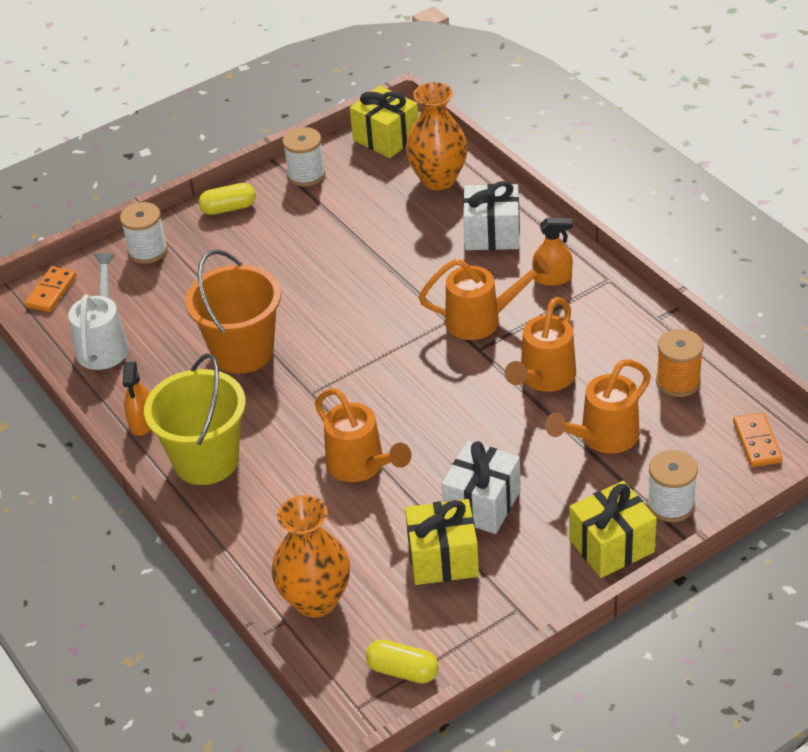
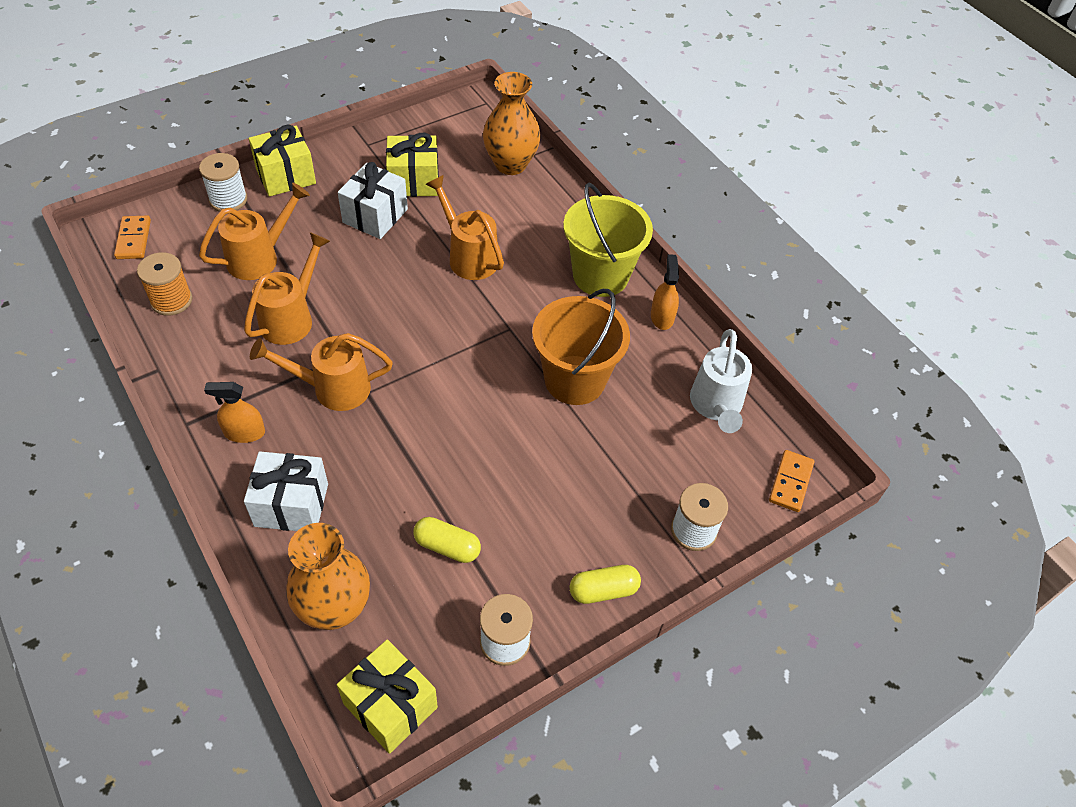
camera: 175 degrees right, 10 degrees up
(403, 671) = (453, 118): yellow capsule -> yellow capsule (447, 546)

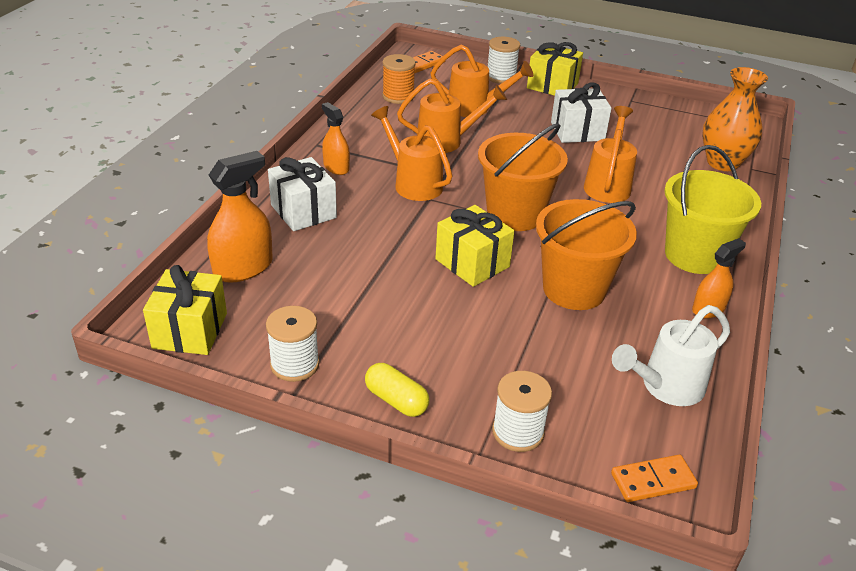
camera: 55 degrees right, 15 degrees down
(334, 608) = (243, 268): orange vase -> orange spray bottle
(413, 181) = (633, 131): yellow gift -> yellow gift (472, 263)
(447, 546) = (346, 295): yellow capsule -> none
(448, 347) = (515, 214): none -> orange bucket

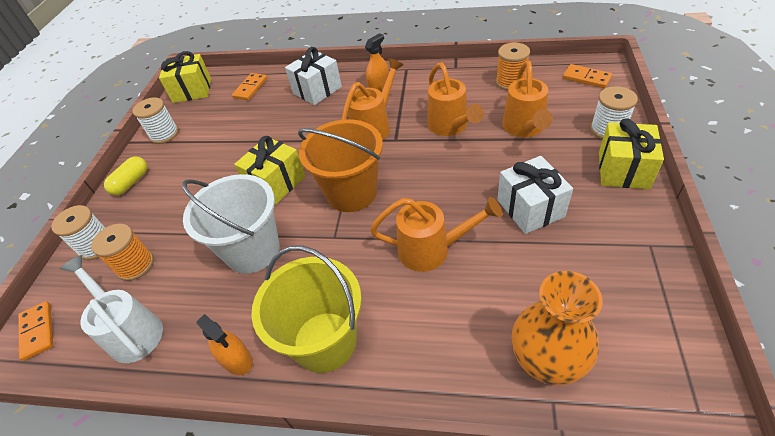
camera: 85 degrees right, 10 degrees up
(243, 268) = (250, 88): orange spray bottle -> orange domino
(566, 388) = (135, 265): none -> orange spool
(574, 289) = (252, 250): orange bucket -> white bucket

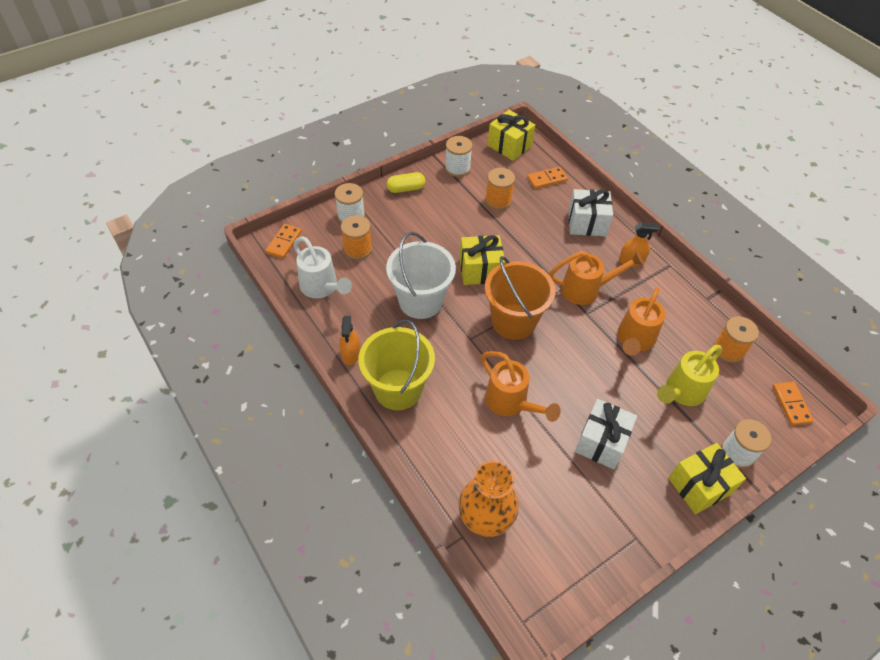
camera: 40 degrees right, 5 degrees up
(132, 331) = (321, 287): white watering can -> white watering can turned 135 degrees clockwise
(228, 128) = (498, 200): none -> orange spool
(524, 128) = (682, 392): orange watering can -> yellow watering can

